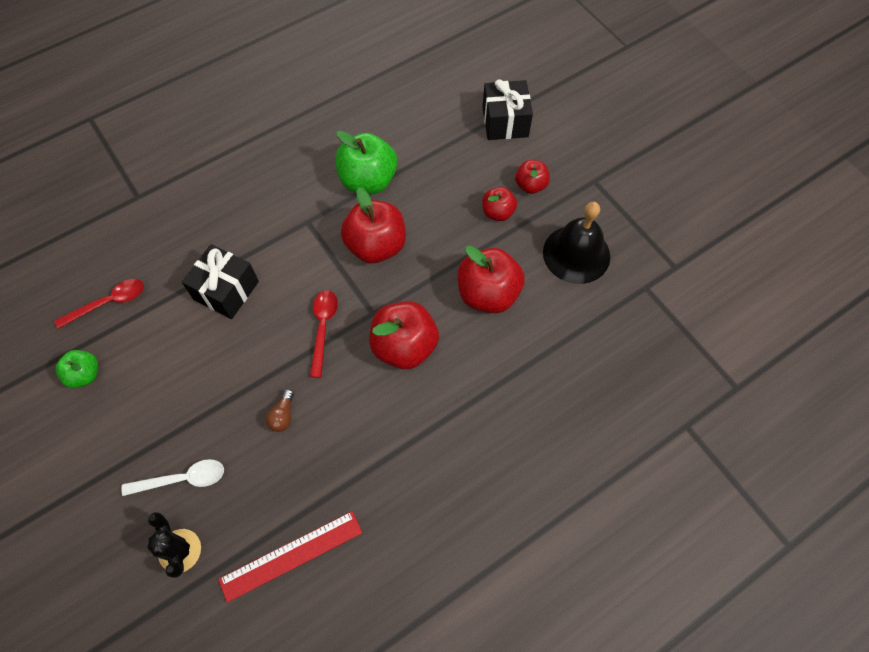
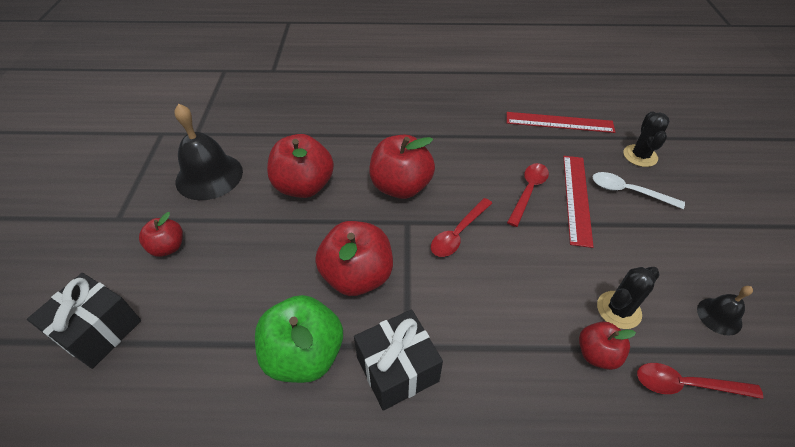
camera: 145 degrees left, 15 degrees down
(85, 375) = (719, 316): green apple -> black bell
(166, 334) = (618, 310): none -> black cactus
(226, 290) = (537, 319): black gift -> black gift (397, 369)
(232, 436) = (577, 198): none -> red ruler
(283, 415) = (528, 191): brown light bulb -> red spoon
(498, 212) = (223, 241): red apple -> red apple (597, 354)

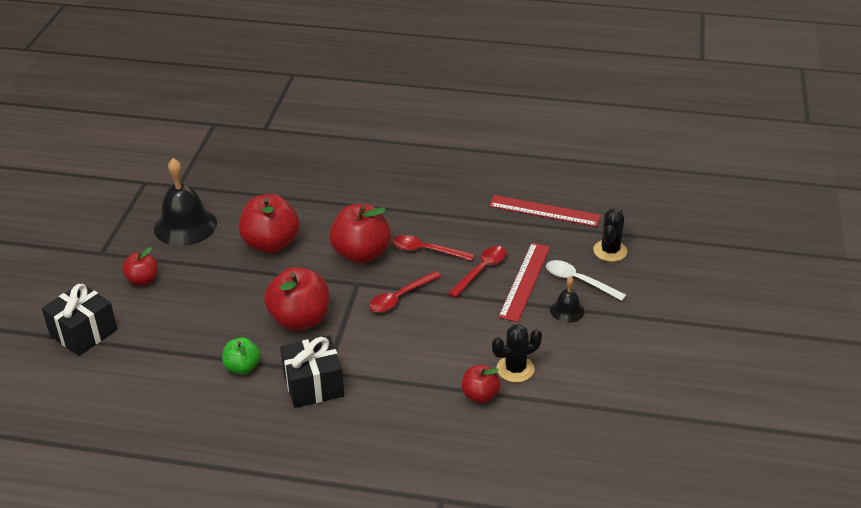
camera: 10 degrees right, 10 degrees down
(304, 355) = (242, 367): green apple -> green apple, size x0.56
(686, 384) = (542, 423): red spoon -> red spoon (426, 250)
(719, 316) = (601, 383): black bell -> black bell (567, 310)

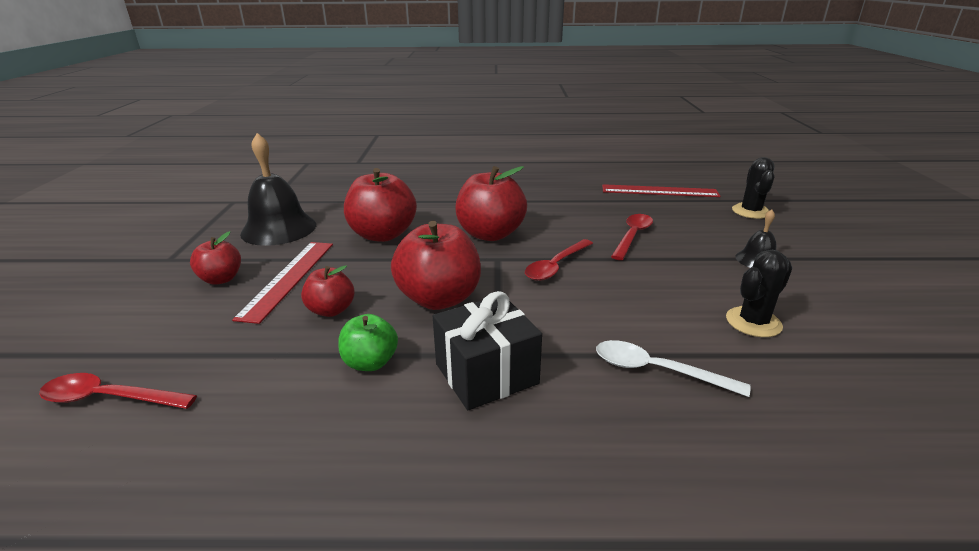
camera: 10 degrees left, 10 degrees down
(83, 332) = (121, 344): black gift -> none
(426, 250) = (561, 226): red spoon -> red spoon (109, 398)
(480, 395) = (734, 358): red apple -> red apple (331, 310)
(525, 281) = (687, 240): red ruler -> red ruler (289, 278)
(579, 281) = (744, 235): white spoon -> white spoon (656, 370)

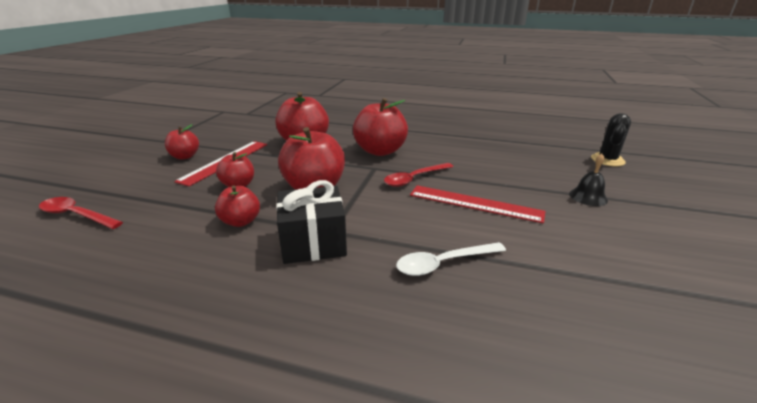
camera: 15 degrees right, 0 degrees up
(279, 229) = (240, 131): black bell -> none
(370, 362) = (241, 221): green apple -> red apple
(632, 236) = (490, 166): red spoon -> none
(656, 370) = (443, 263): white spoon -> white spoon turned 60 degrees counterclockwise
(659, 191) = (535, 136): red ruler -> red ruler (475, 203)
(753, 322) = (551, 242): black cactus -> none

